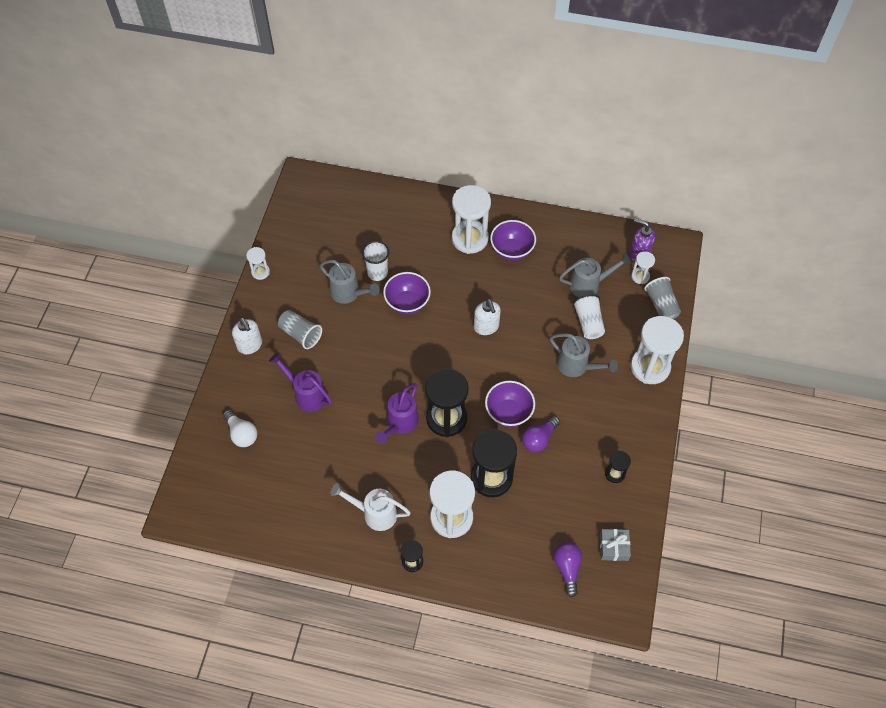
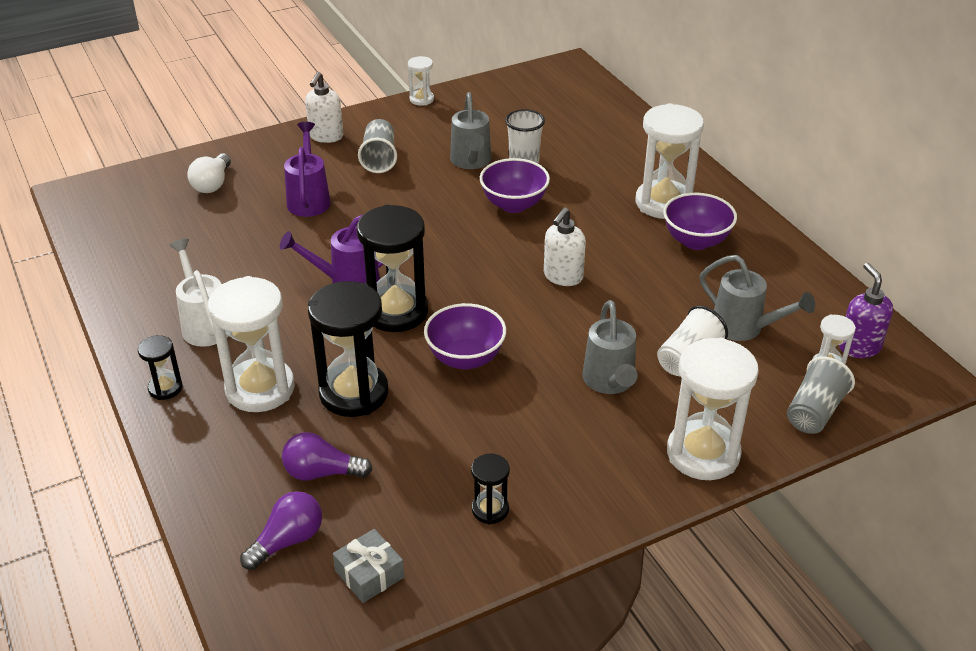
camera: 50 degrees right, 20 degrees down
(539, 439) = (458, 405): purple light bulb -> purple light bulb (321, 472)

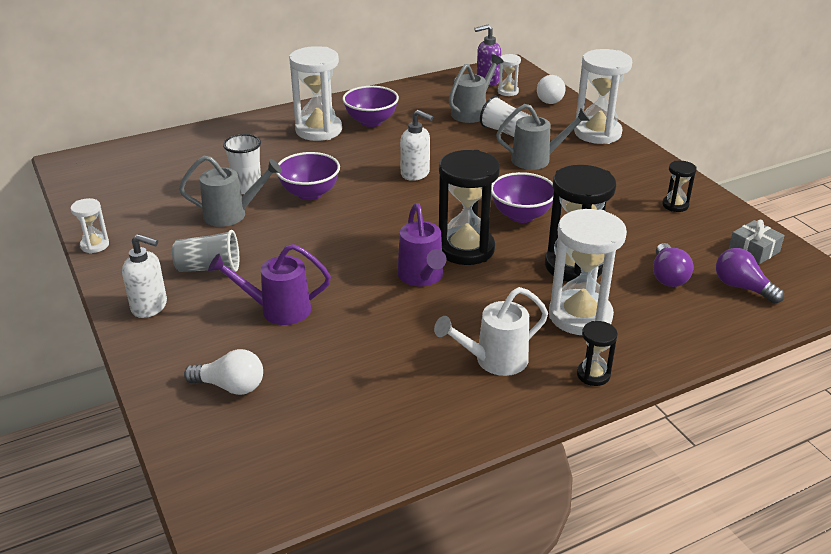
camera: 90 degrees left, 5 degrees down
(814, 412) = (550, 99): grey cup -> white light bulb

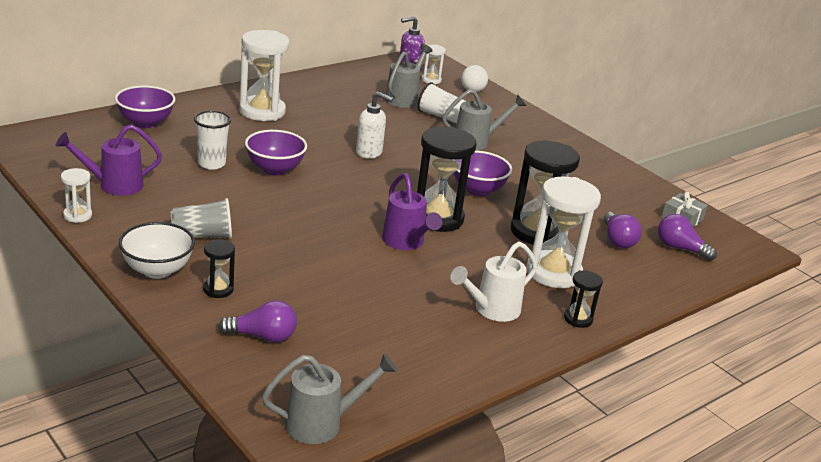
camera: 15 degrees left, 5 degrees down
(150, 307) = (157, 270): white soap dispenser -> white bowl
(230, 386) = (263, 336): white light bulb -> purple light bulb
(231, 215) = (205, 188): grey watering can -> grey watering can (322, 423)
(278, 310) = (282, 271): purple watering can -> purple watering can (114, 185)
(371, 121) = (310, 104): purple bowl -> purple bowl (145, 123)
(597, 133) = (523, 119): white hourglass -> none
(675, 205) = (607, 182): black hourglass -> black hourglass (218, 289)

